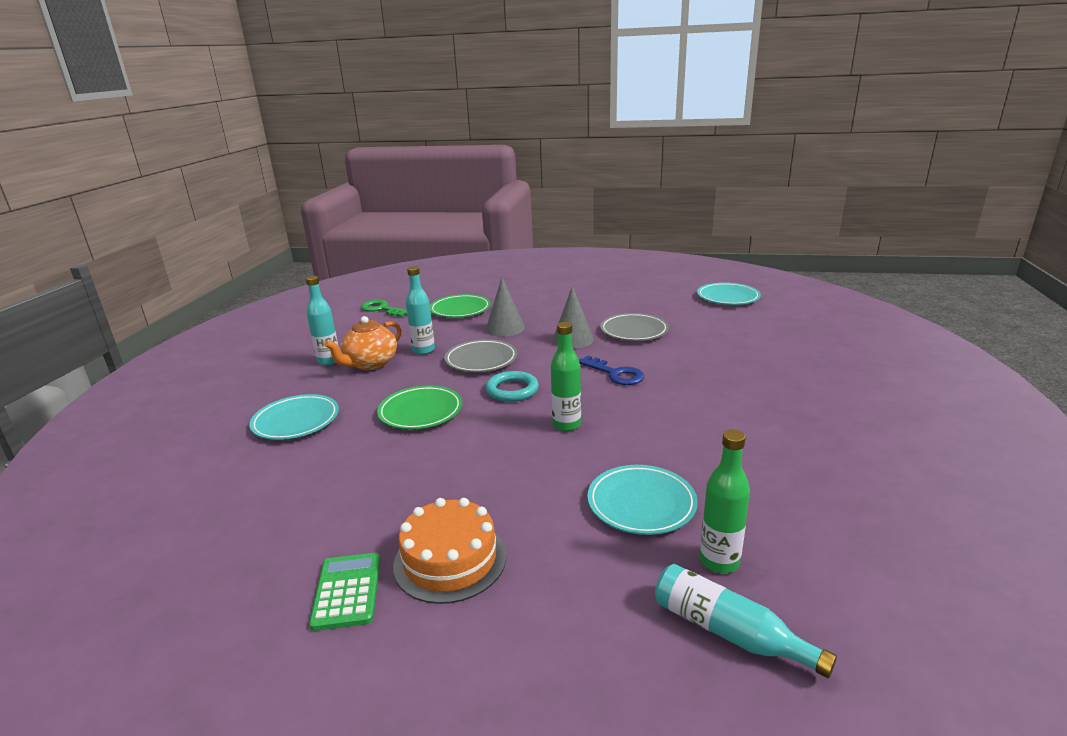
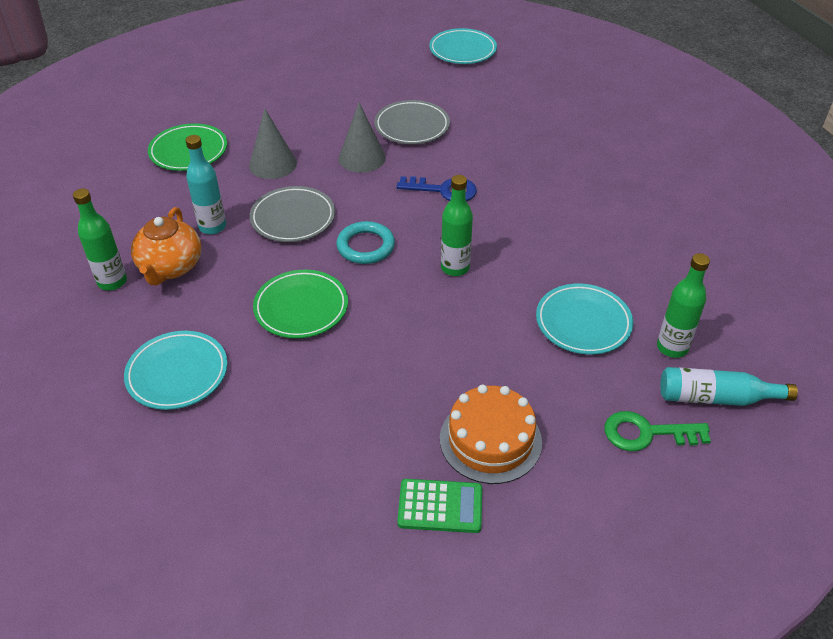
camera: 35 degrees left, 20 degrees up
(329, 361) = (112, 282): turquoise bottle -> green bottle
(347, 591) = (440, 506): green calculator -> green calculator turned 135 degrees clockwise
(381, 309) = (82, 180): green key -> green key (646, 433)

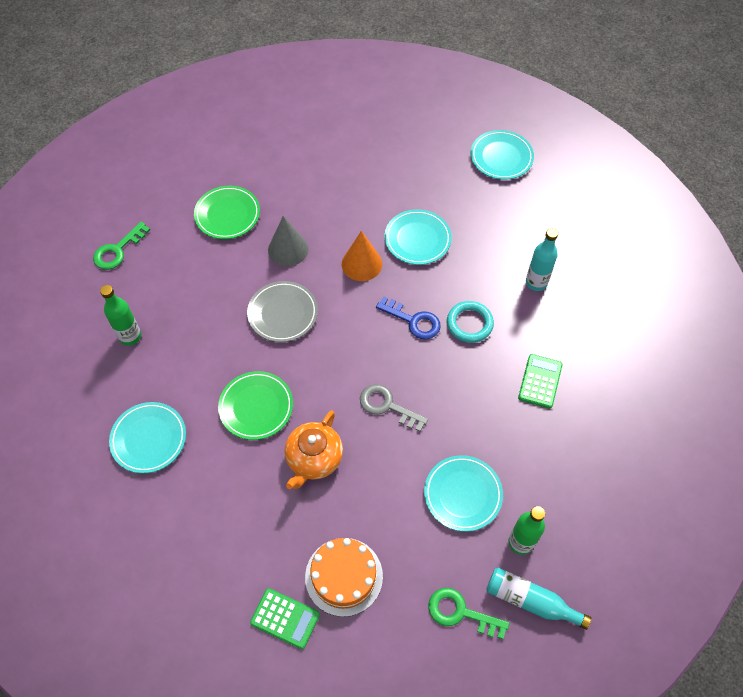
camera: 20 degrees right, 15 degrees up
(65, 209) = (118, 250): none -> green key
(170, 267) = (175, 335): orange teapot -> orange teapot (314, 459)
(212, 227) = (219, 303): turquoise bottle -> turquoise bottle (536, 282)
(362, 158) = (361, 264): grey cone -> orange cone
(365, 246) = (327, 361): turquoise ring -> turquoise ring (469, 324)
(412, 126) = (417, 239): grey plate -> turquoise plate
(455, 268) = (387, 406): green bottle -> grey key
(605, 207) = (540, 381): none -> green calculator

